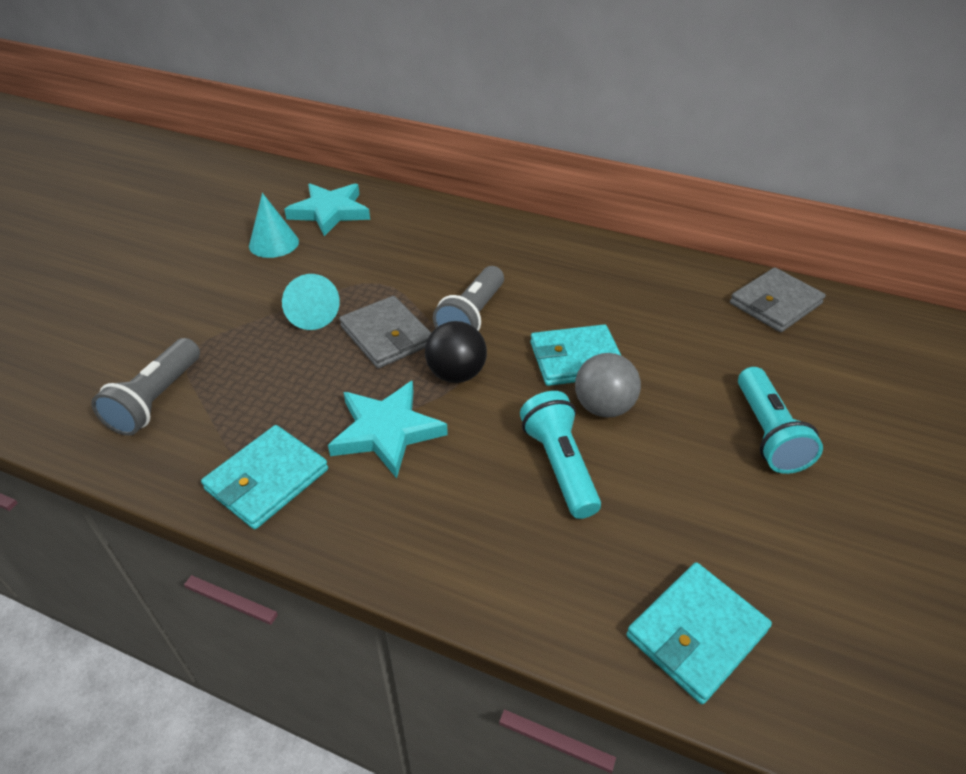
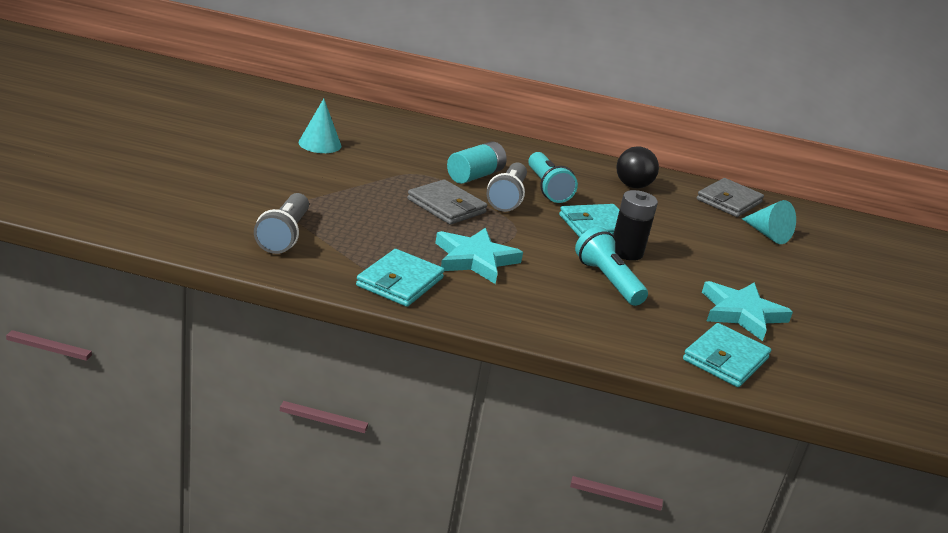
camera: 15 degrees left, 15 degrees down
(311, 314) = (378, 190): turquoise cone -> turquoise cone (767, 234)
(330, 212) = (356, 126): turquoise star -> turquoise star (741, 313)
(444, 281) = (475, 175): none -> turquoise battery
(456, 374) = (511, 230): black ball -> black ball (632, 186)
(603, 407) = (626, 252): grey ball -> black battery
(767, 433) = (742, 269): turquoise flashlight -> turquoise flashlight (547, 188)

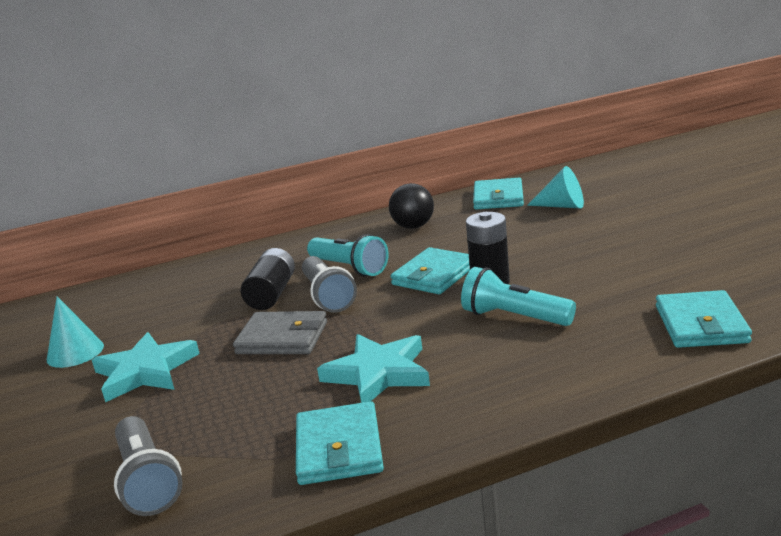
camera: 25 degrees left, 5 degrees down
(475, 175) = (271, 294): turquoise battery -> black battery
(729, 201) = (498, 198): grey wallet -> turquoise wallet
(741, 313) = (647, 277): turquoise star -> turquoise star (145, 371)

